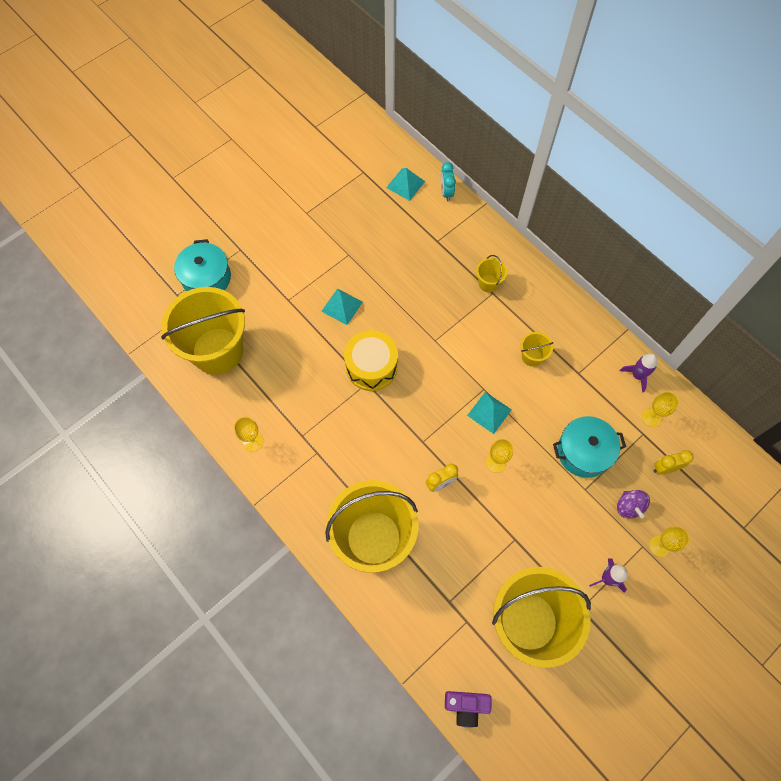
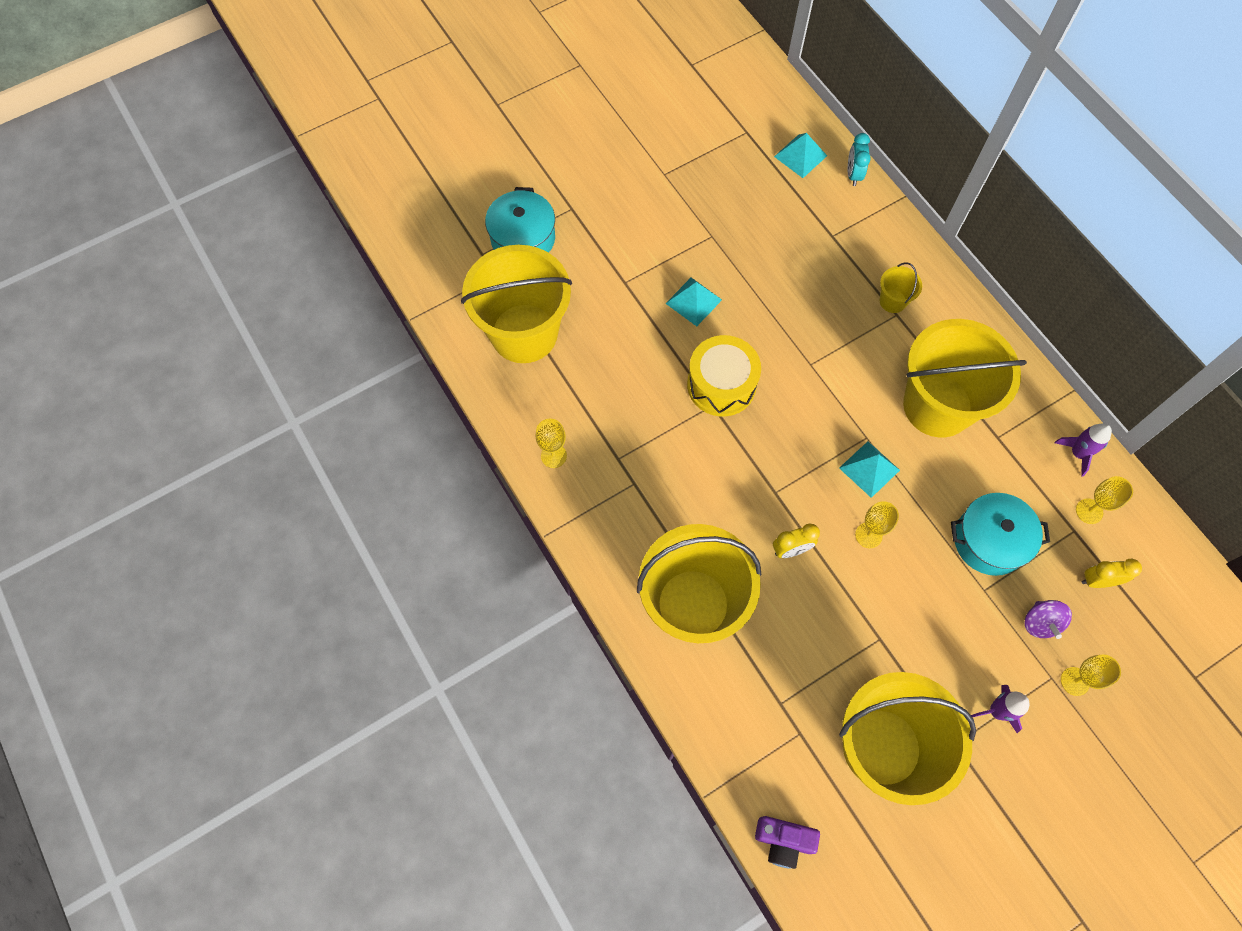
camera: 10 degrees right, 0 degrees up
(532, 357) = (937, 406): yellow bucket -> yellow bucket, size x2.45

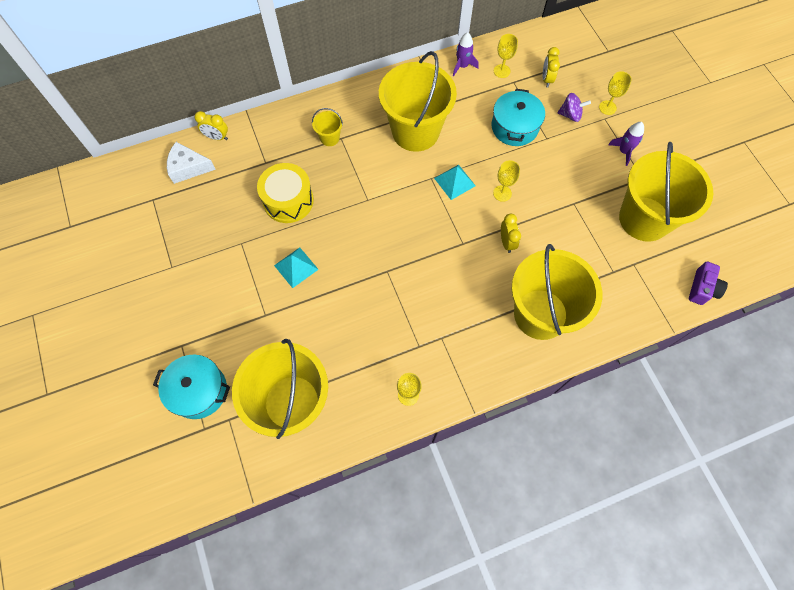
camera: 80 degrees left, 0 degrees up
(721, 385) = (372, 261): yellow drum -> yellow drum (288, 200)
(800, 156) = (188, 167): turquoise pyramid -> white cheese
(853, 174) = (217, 137): turquoise clock -> yellow clock

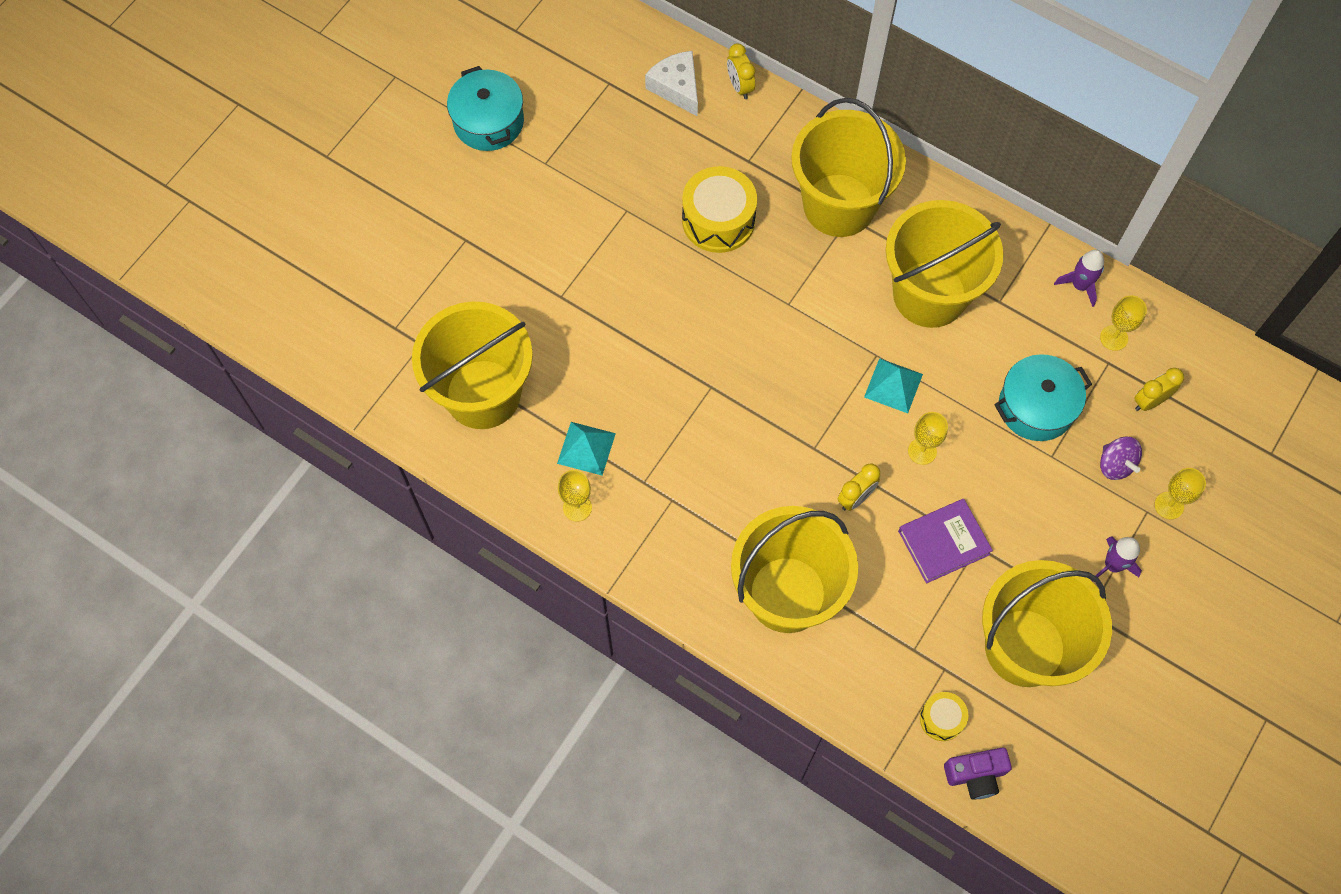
camera: 55 degrees right, 0 degrees up
(199, 391) = (430, 293): turquoise pot -> turquoise pot (488, 122)
(296, 267) = (641, 287): turquoise pyramid -> turquoise pyramid (586, 448)
(329, 138) = (839, 205): yellow bucket -> yellow bucket, size x2.45
(561, 217) = (943, 542): none -> purple book
(661, 284) = (941, 719): none -> yellow drum

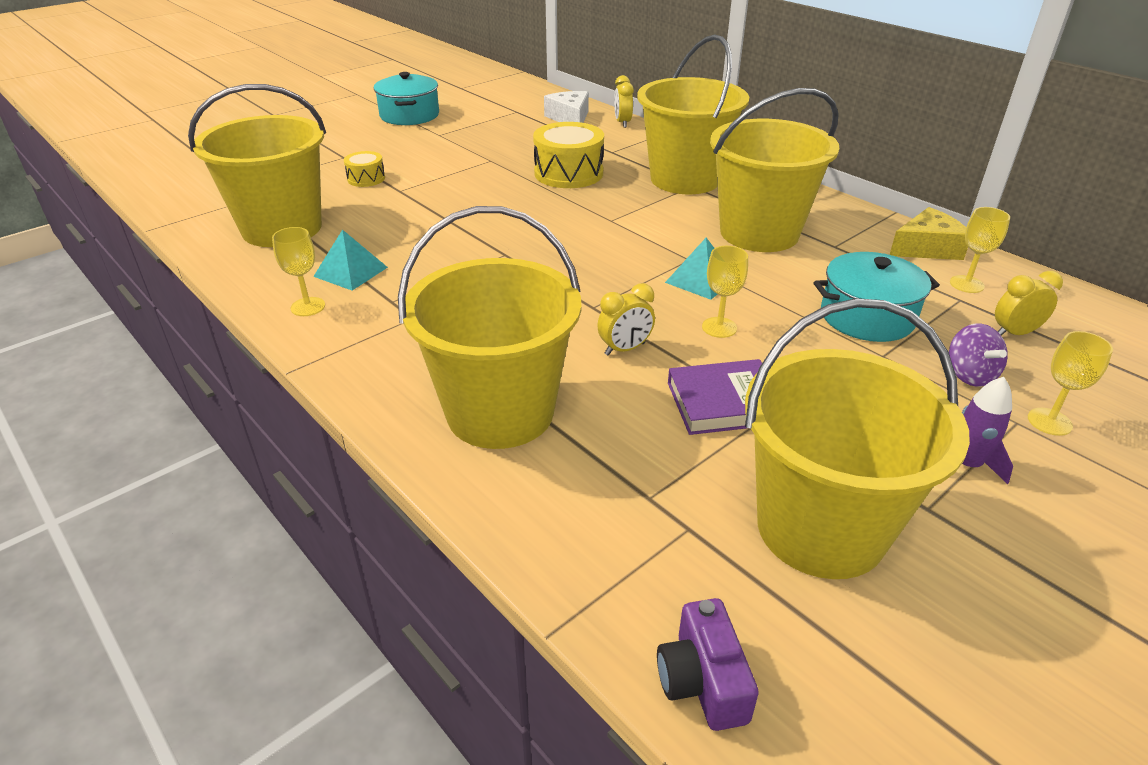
camera: 15 degrees right, 30 degrees down
(941, 719) = (665, 588): yellow drum -> yellow drum (366, 179)
(975, 775) = (702, 681): purple camera -> purple camera turned 75 degrees clockwise
(1079, 285) = (927, 248): purple rocket -> yellow cheese

